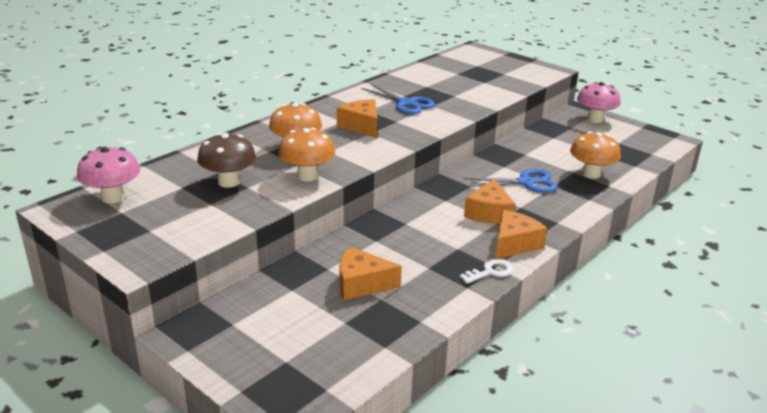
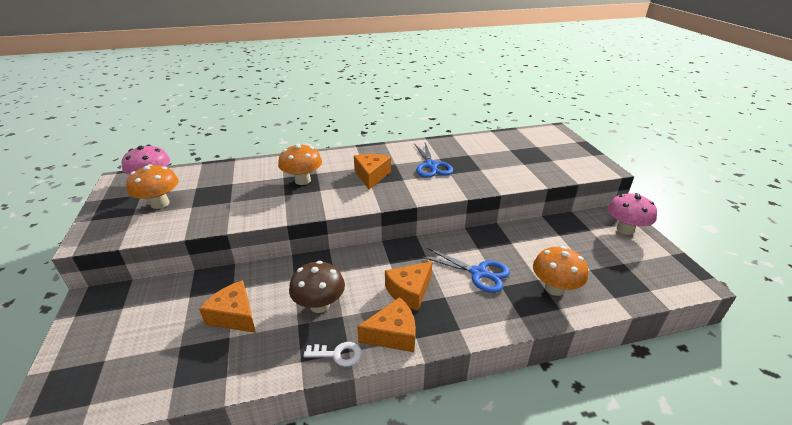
camera: 35 degrees right, 5 degrees up
(229, 182) = (225, 193): brown mushroom -> brown mushroom (319, 305)
(307, 176) = (277, 207): orange mushroom -> orange mushroom (160, 203)

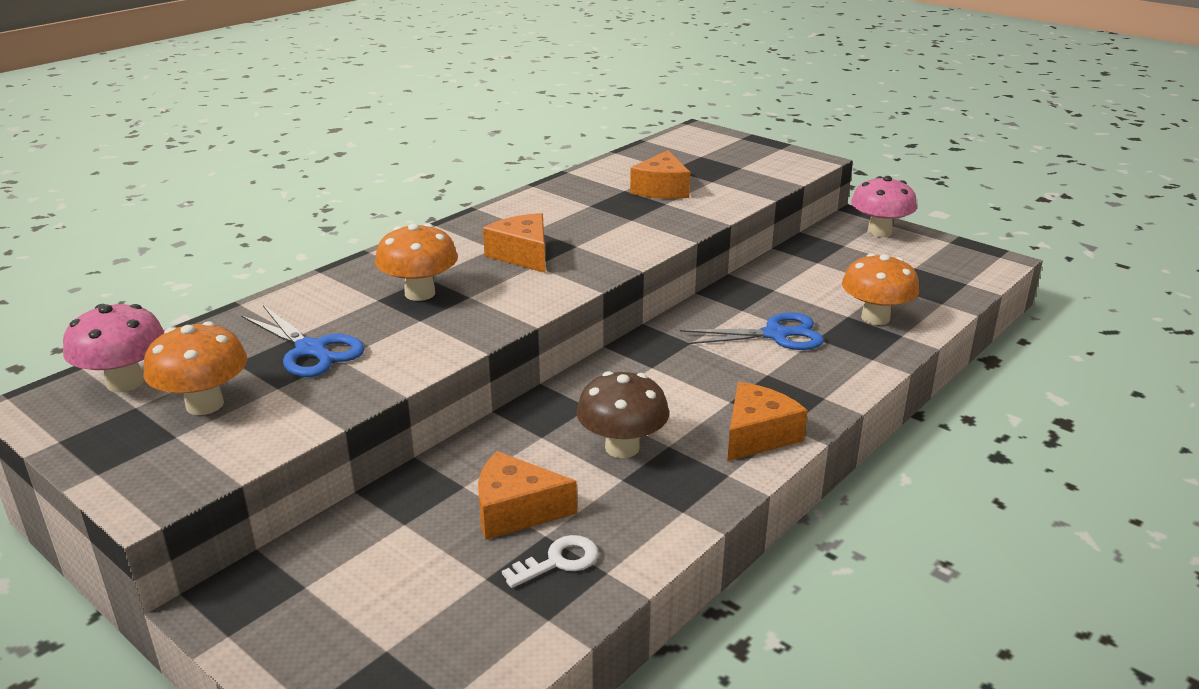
camera: 35 degrees left, 5 degrees down
(338, 354) = (719, 483): white key -> white key (558, 561)
(409, 291) = (719, 386): orange cheese -> orange cheese (661, 189)
(431, 166) = (592, 218): blue scissors -> blue scissors (311, 350)

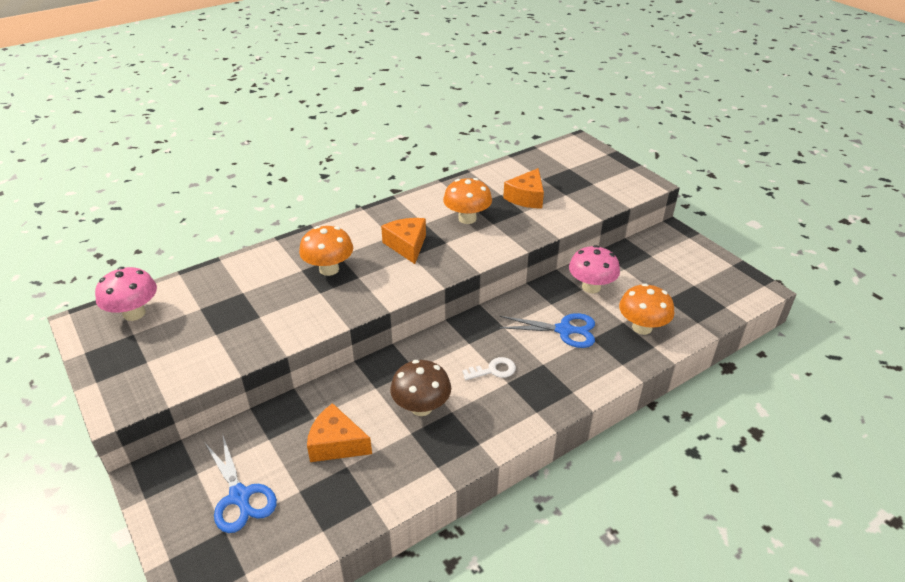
camera: 15 degrees right, 10 degrees up
(205, 404) = (171, 340): orange mushroom -> orange mushroom (467, 218)
(311, 350) = (246, 307): blue scissors -> blue scissors (240, 497)
(558, 561) = (346, 488): white key -> white key (493, 370)
(757, 435) = (513, 415): orange cheese -> none
(879, 232) = (683, 247): pink mushroom -> pink mushroom (591, 287)

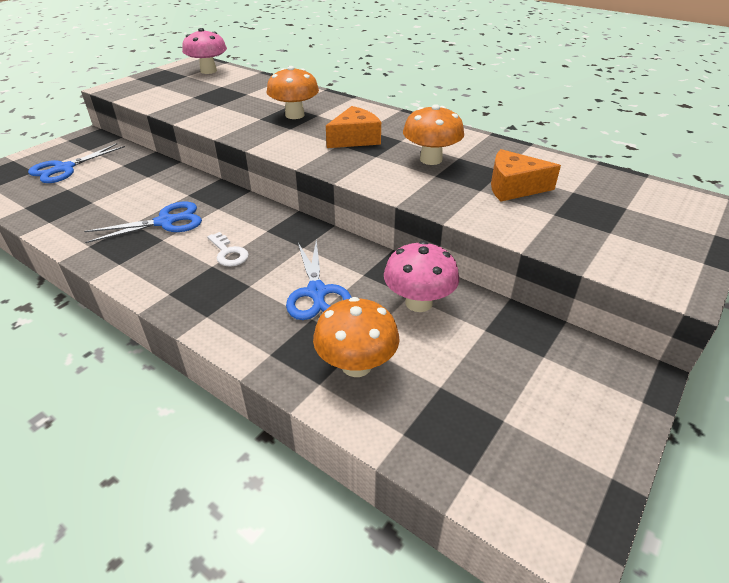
camera: 70 degrees right, 0 degrees up
(336, 444) = (117, 192): orange cheese -> none
(421, 407) = (166, 222): brown mushroom -> blue scissors

